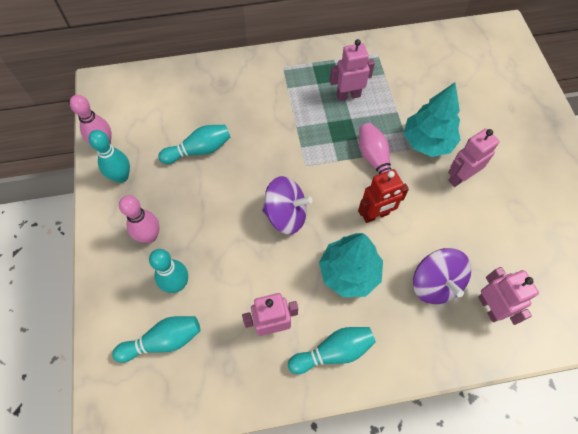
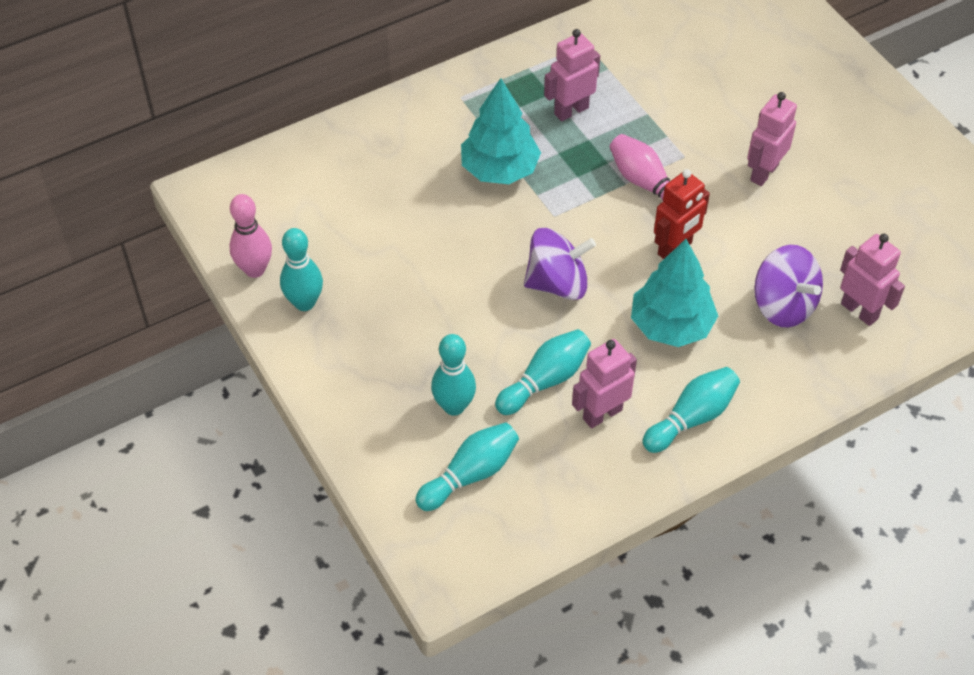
camera: 20 degrees left, 10 degrees down
(150, 236) = (386, 362): pink bowling pin -> none
(199, 150) = (397, 238): turquoise bowling pin -> turquoise bowling pin (545, 380)
(427, 142) = (703, 140): turquoise tree -> turquoise tree (499, 169)

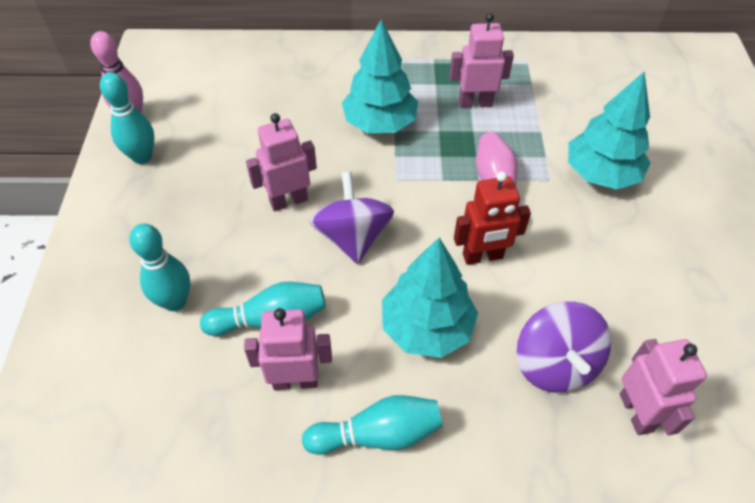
camera: 30 degrees right, 0 degrees up
(470, 474) = (132, 374): turquoise bowling pin -> none
(557, 283) = (352, 237): purple spinning top -> purple spinning top turned 120 degrees counterclockwise
(722, 131) = (601, 174): none -> turquoise tree
(763, 172) = (618, 226): pink robot -> pink robot (288, 201)

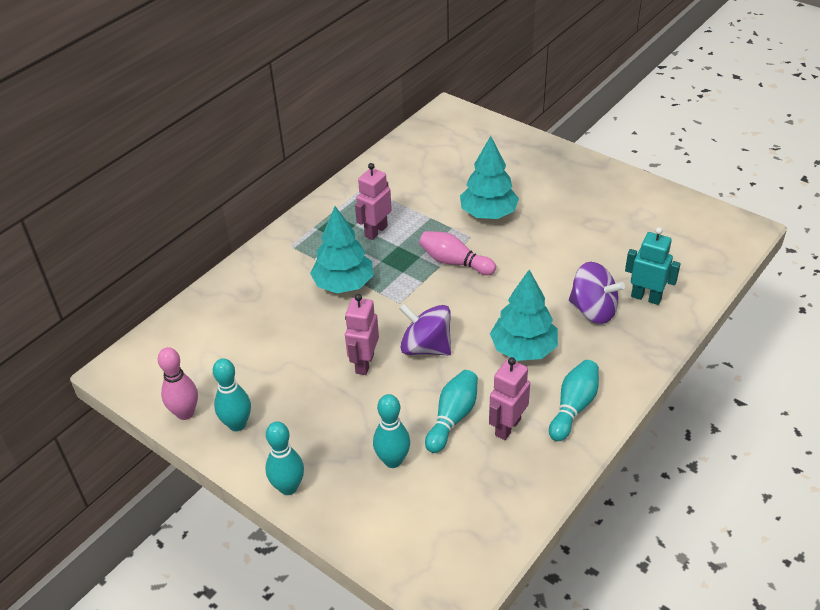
camera: 50 degrees left, 10 degrees down
(89, 239) = (288, 487): none -> turquoise bowling pin
(483, 256) = (498, 297): red robot -> none
(636, 412) = (646, 297): pink robot -> turquoise robot

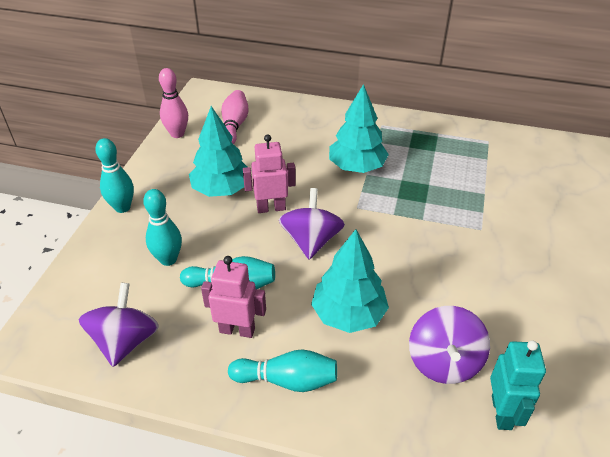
camera: 65 degrees right, 0 degrees up
(237, 424) = (176, 161): turquoise bowling pin -> none
(375, 231) = (436, 165): pink robot -> none
(454, 262) = (435, 228): pink bowling pin -> pink bowling pin (234, 126)
(484, 513) = (125, 341): none -> purple spinning top
(488, 213) = (526, 232): turquoise tree -> turquoise tree (221, 190)

